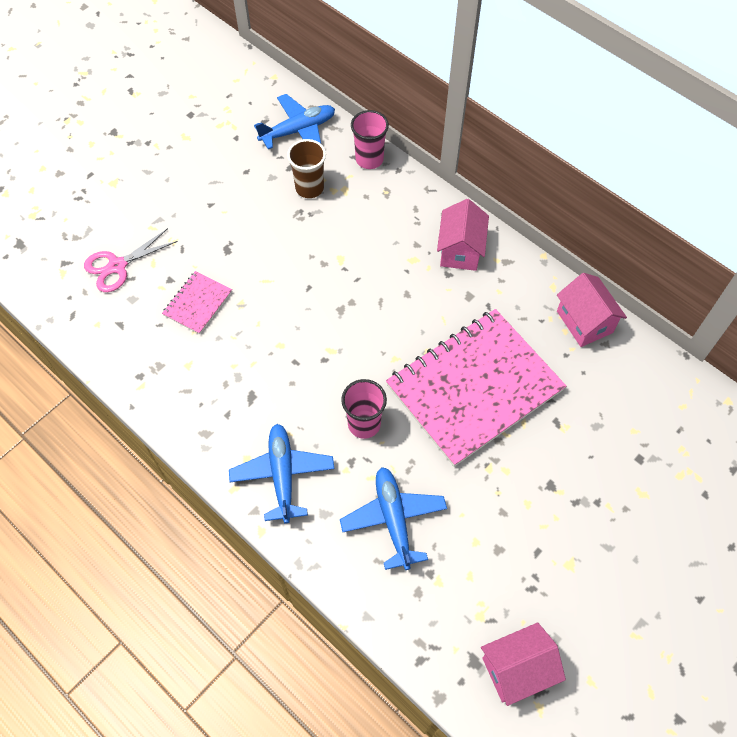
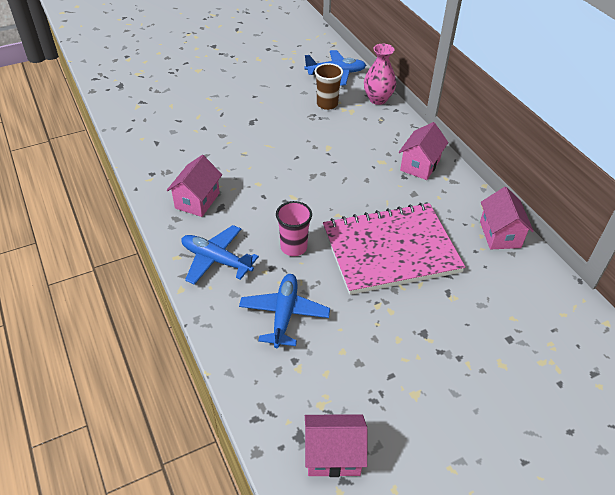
camera: 20 degrees right, 15 degrees down
(117, 266) = (174, 112): pink scissors -> none
(198, 303) = (214, 145): pink notebook -> none
(218, 397) = (197, 200): none -> pink house
(283, 475) = (216, 260): blue plane -> blue plane turned 75 degrees counterclockwise
(369, 159) = (378, 99): pink cup -> pink vase

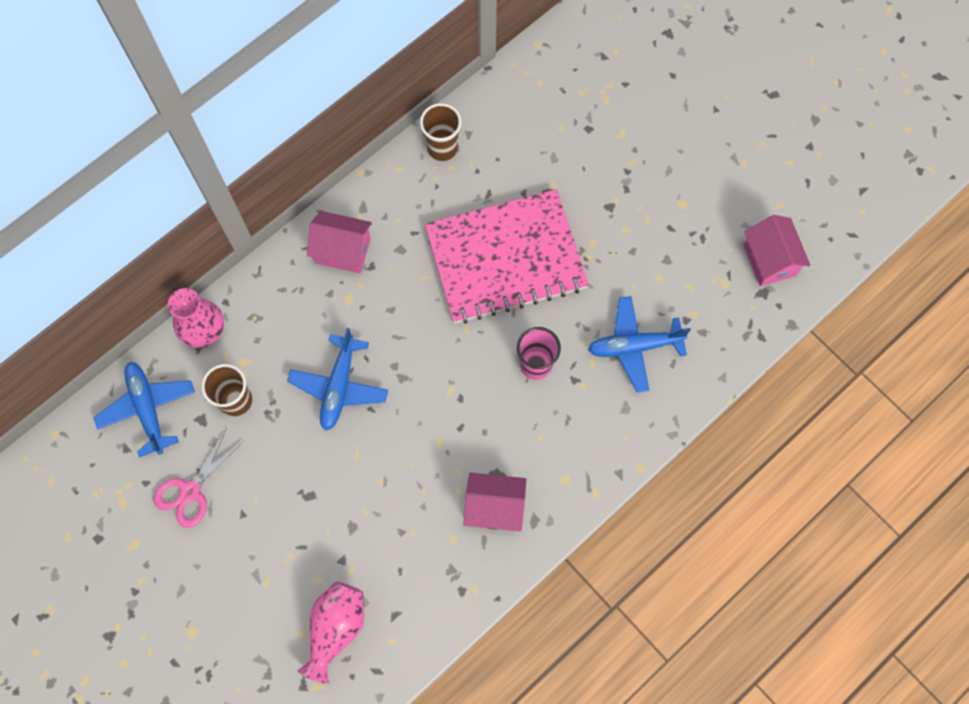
camera: 105 degrees left, 25 degrees up
(164, 118) = (336, 628): none -> pink vase
(216, 260) = (584, 445): blue plane -> blue plane (339, 386)
(278, 80) = (190, 491): none -> pink scissors
(390, 250) = (505, 258): pink notebook -> pink notebook turned 75 degrees counterclockwise
(500, 234) = (442, 148): pink house -> brown cup

